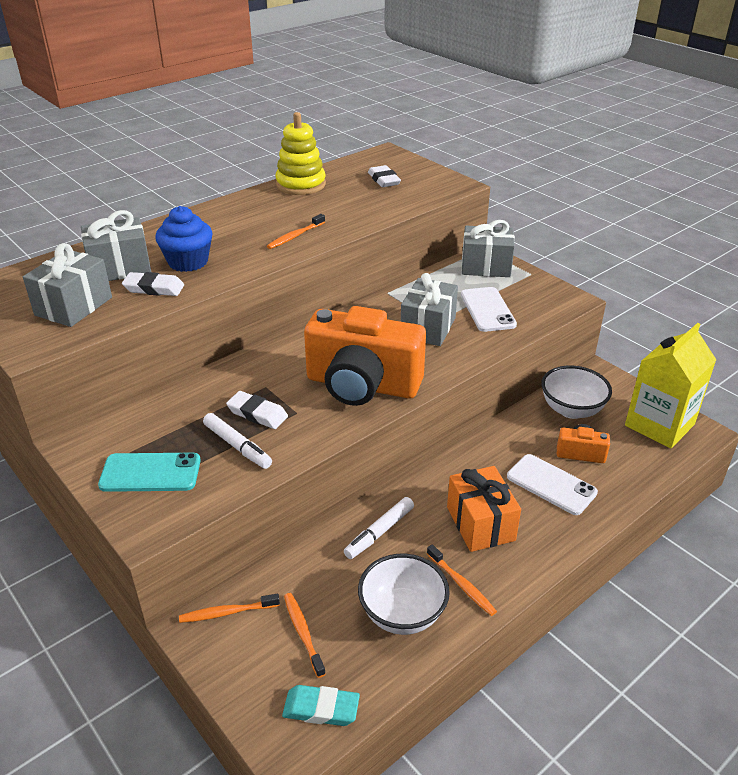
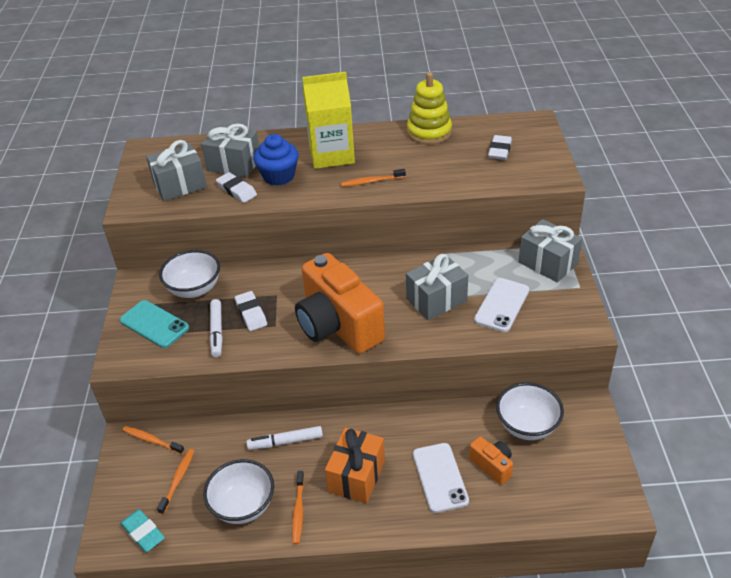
camera: 40 degrees right, 5 degrees up
(162, 420) = (194, 289): none -> white bowl
(659, 425) = (589, 480): yellow carton -> yellow carton (331, 155)

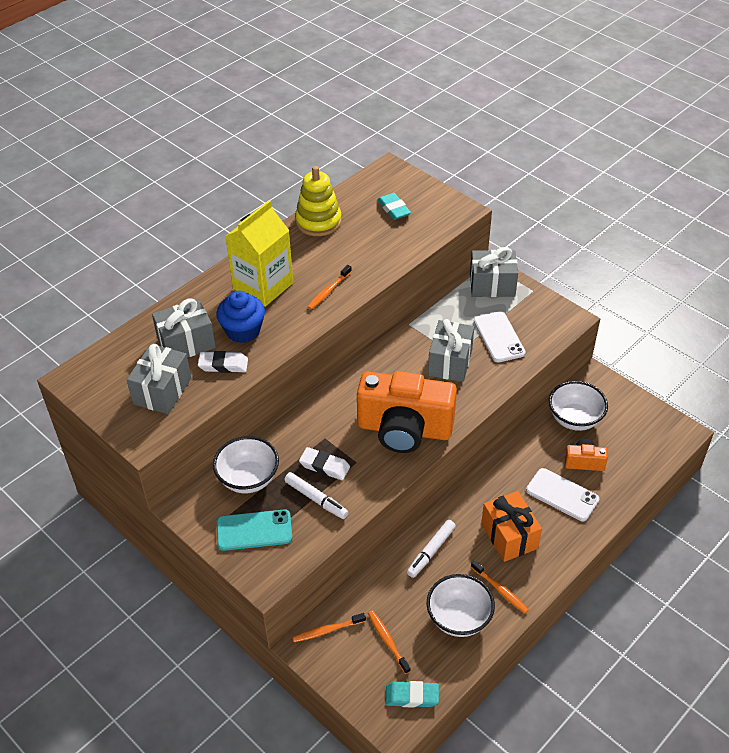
camera: 45 degrees left, 5 degrees up
(499, 150) = (394, 209): white eraser -> turquoise eraser

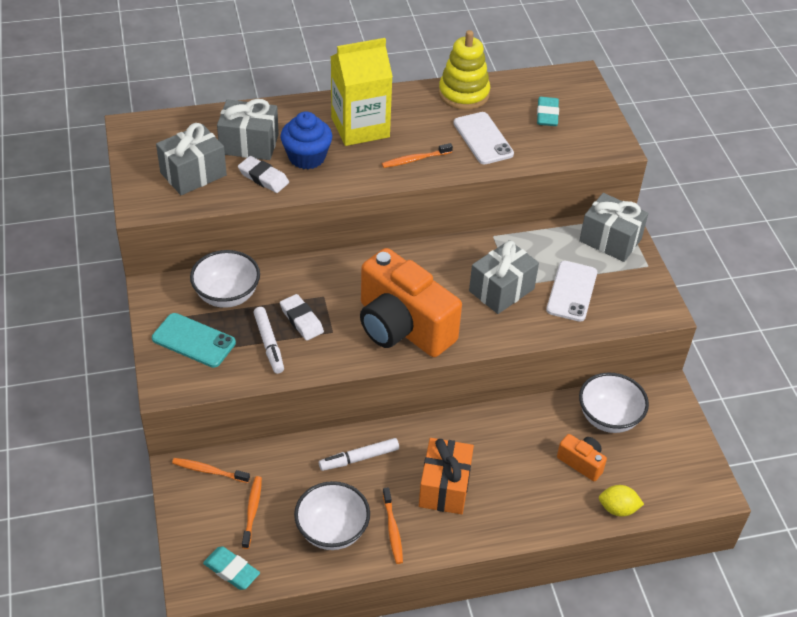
camera: 30 degrees right, 0 degrees up
(562, 495) = (531, 480): white phone -> white phone (483, 138)
(634, 481) = (618, 509): none -> yellow lemon

